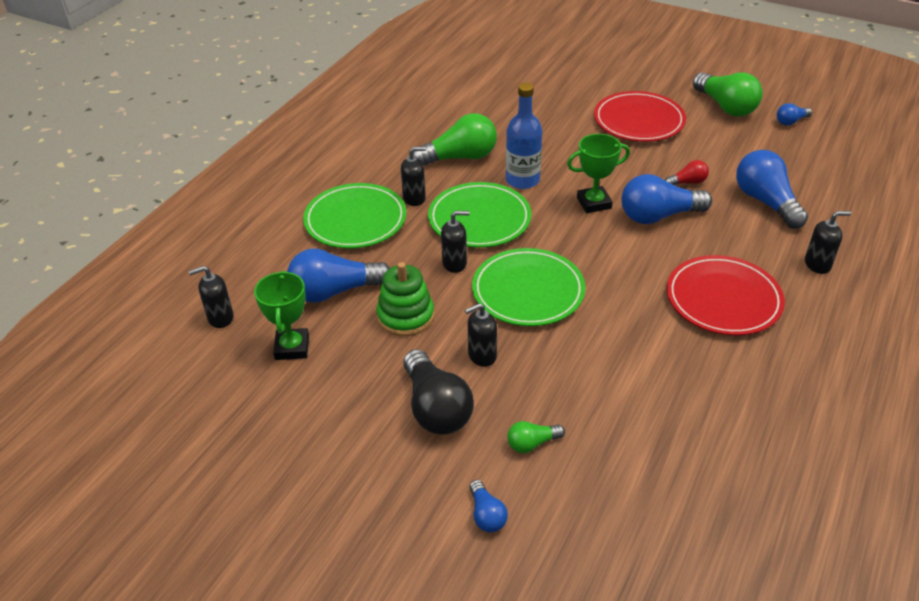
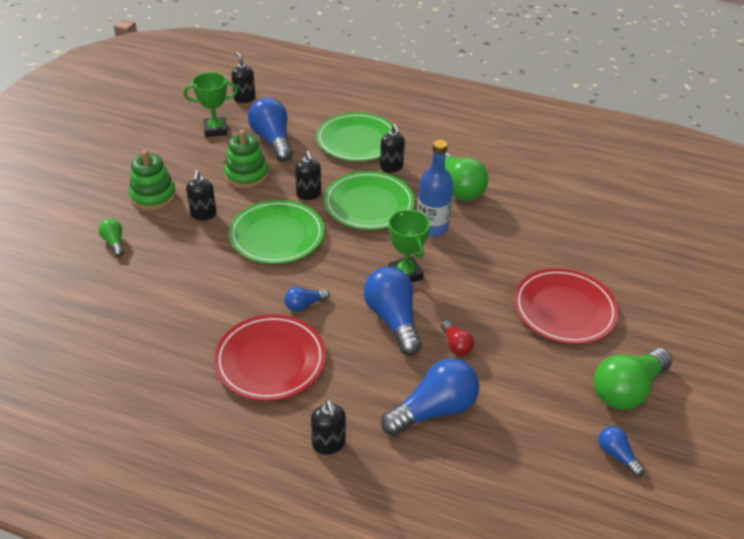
camera: 80 degrees right, 0 degrees up
(436, 408) = (153, 196): black light bulb -> green stacking toy
(482, 355) = (203, 214): black soap dispenser -> black soap dispenser turned 150 degrees counterclockwise
(486, 515) = (57, 224): blue light bulb -> blue light bulb (304, 305)

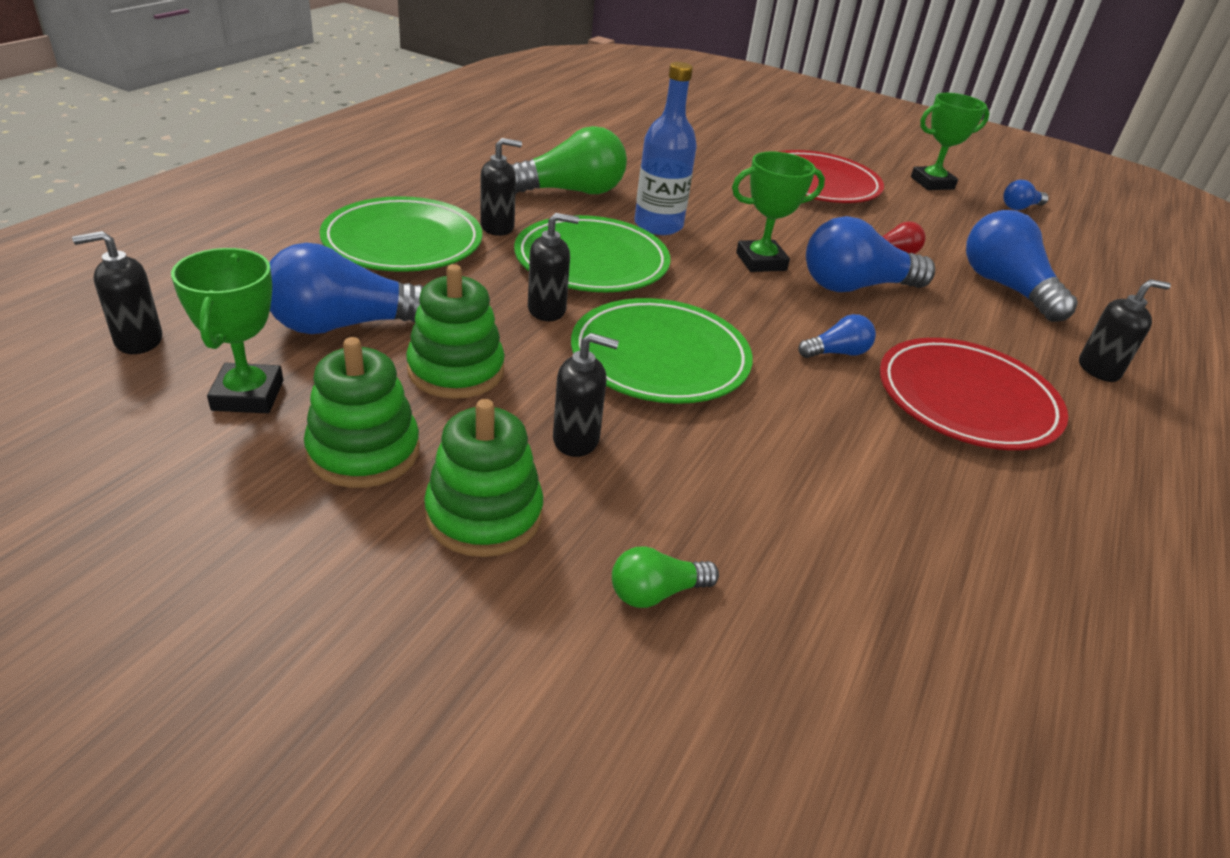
camera: 85 degrees left, 5 degrees down
(186, 162) = (364, 452): none -> green stacking toy
(304, 305) = (837, 353): blue light bulb -> blue light bulb turned 90 degrees counterclockwise
(626, 390) = (932, 183): green light bulb -> green trophy

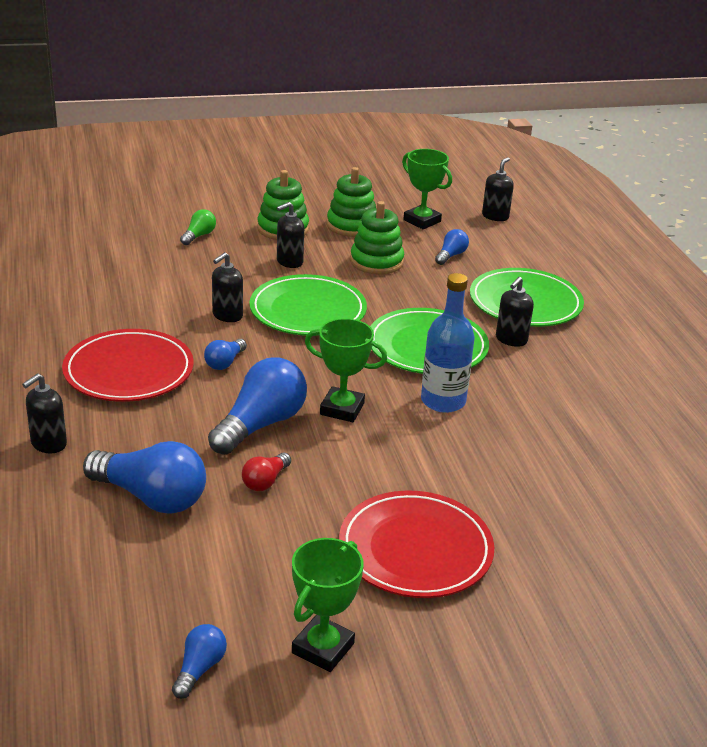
camera: 140 degrees right, 5 degrees down
(345, 325) = (451, 255): blue light bulb -> blue light bulb, size x0.50
(547, 310) = (394, 306): black soap dispenser -> black soap dispenser (227, 315)
(571, 191) = (539, 397): green light bulb -> none
(761, 262) = (342, 409): green trophy -> green trophy turned 75 degrees clockwise

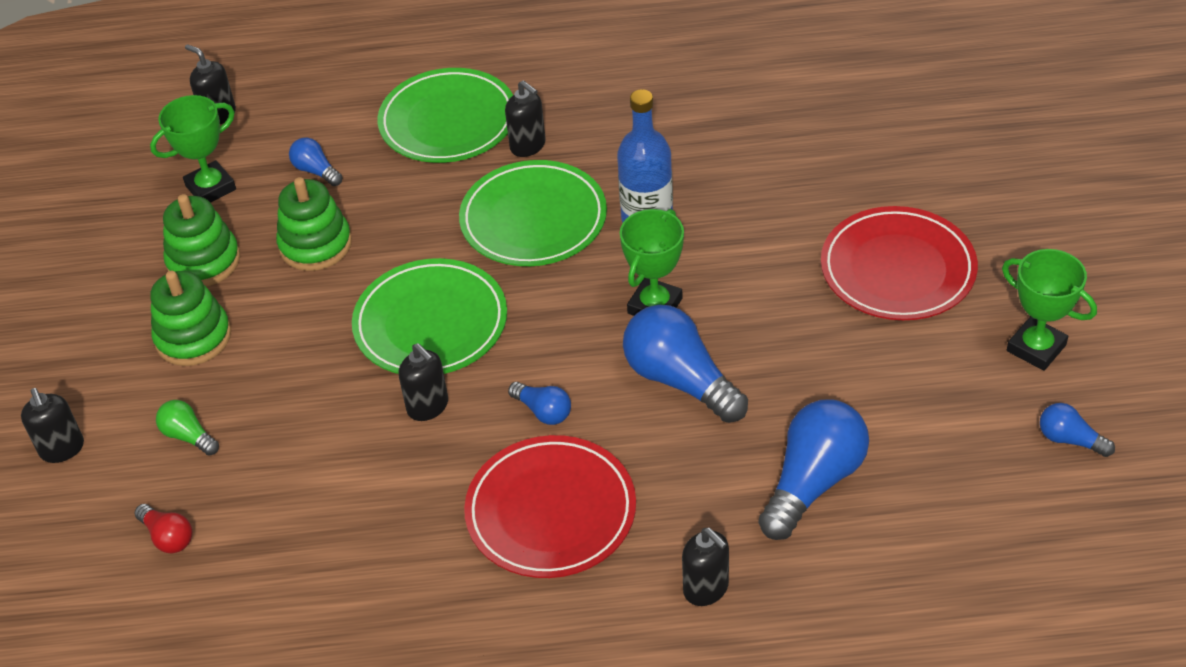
camera: 75 degrees left, 15 degrees up
(265, 481) = (786, 380): red light bulb -> red light bulb (168, 537)
(289, 262) = (295, 335): black soap dispenser -> black soap dispenser (62, 449)

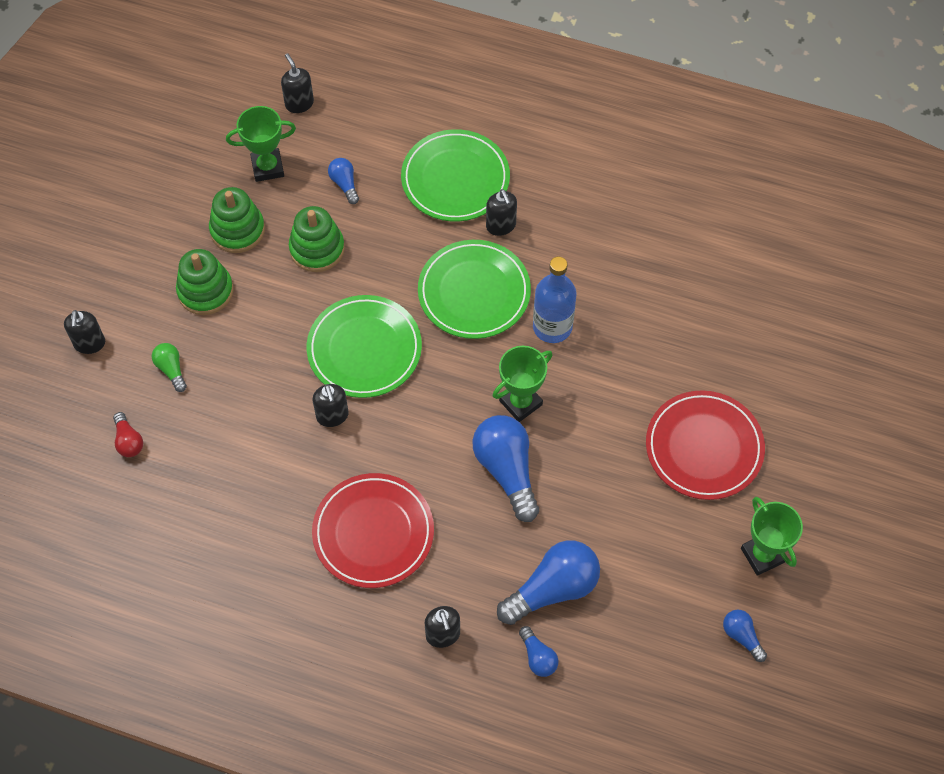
camera: 20 degrees right, 15 degrees up
(543, 411) = (405, 454): blue light bulb -> blue light bulb (538, 657)

